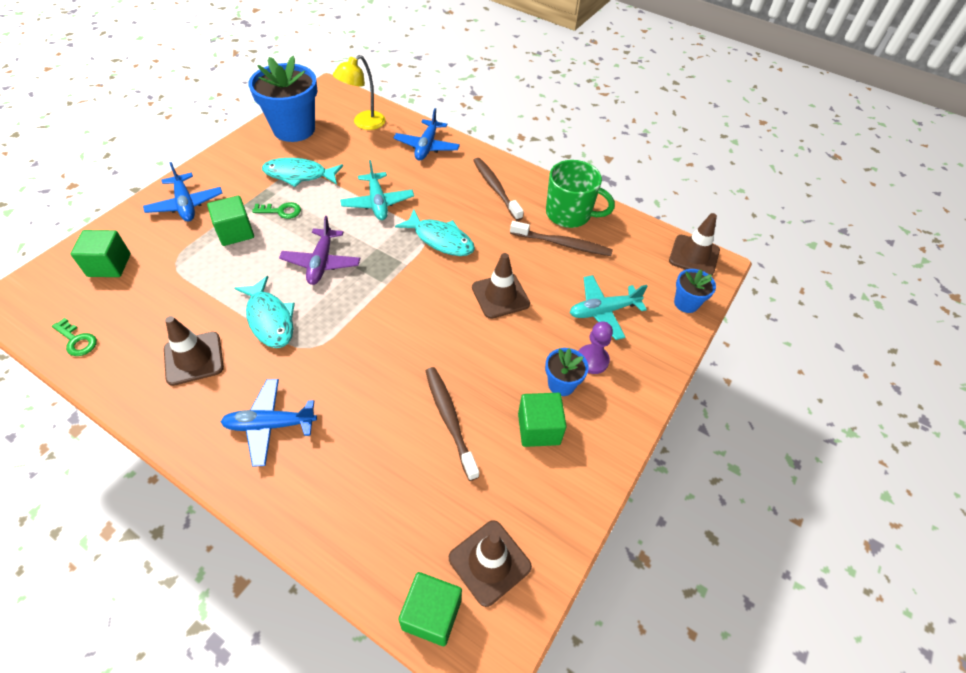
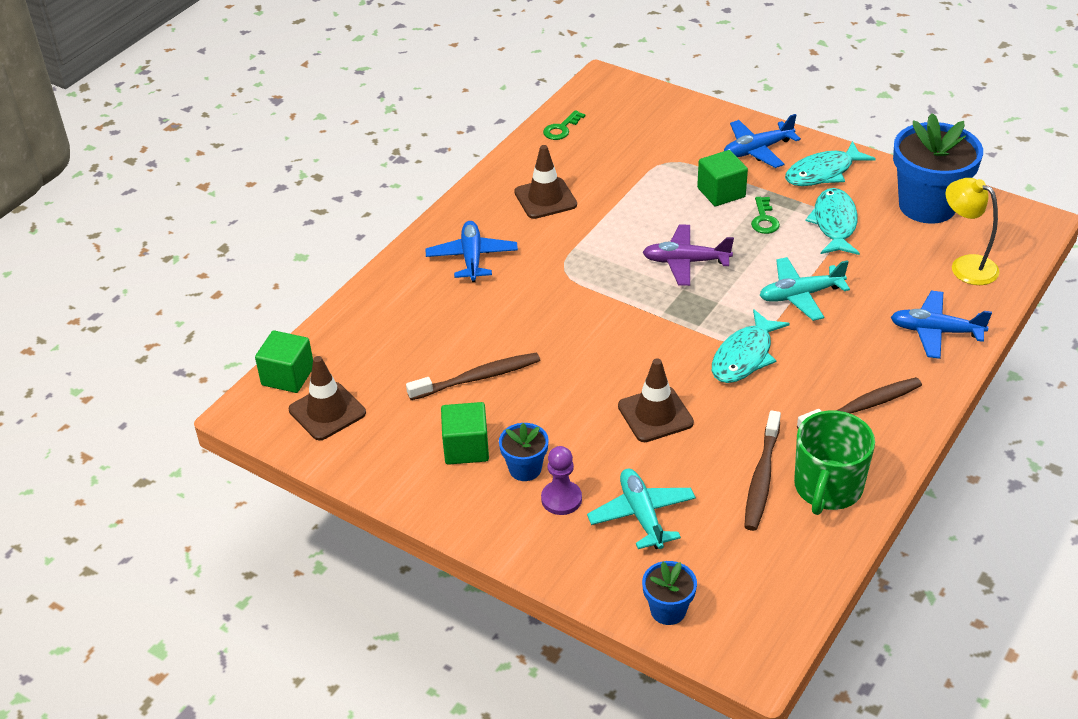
camera: 95 degrees right, 10 degrees down
(109, 265) = (657, 123): green cube -> none
(270, 319) = (598, 237): turquoise fish -> turquoise fish (823, 172)
(694, 255) = (768, 634): brown traffic cone -> none

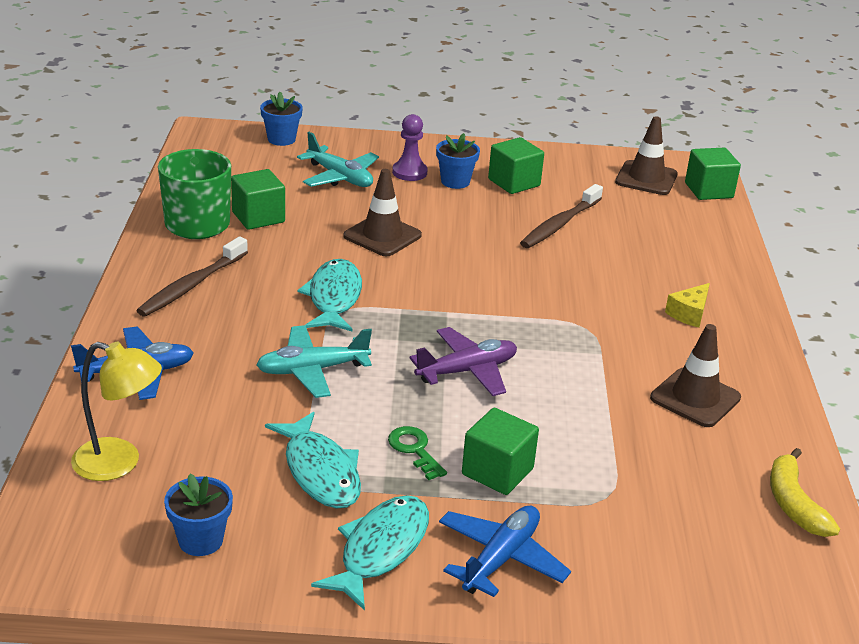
camera: 145 degrees right, 10 degrees down
(472, 258) = (689, 314): blue plane -> yellow cheese
(561, 129) = (794, 503): green key -> yellow banana
(762, 478) = (258, 217): brown toothbrush -> green cube
(800, 295) = (312, 370): turquoise plane -> turquoise plane turned 150 degrees counterclockwise
(927, 206) = (200, 540): blue flower pot -> blue flower pot, size x0.49

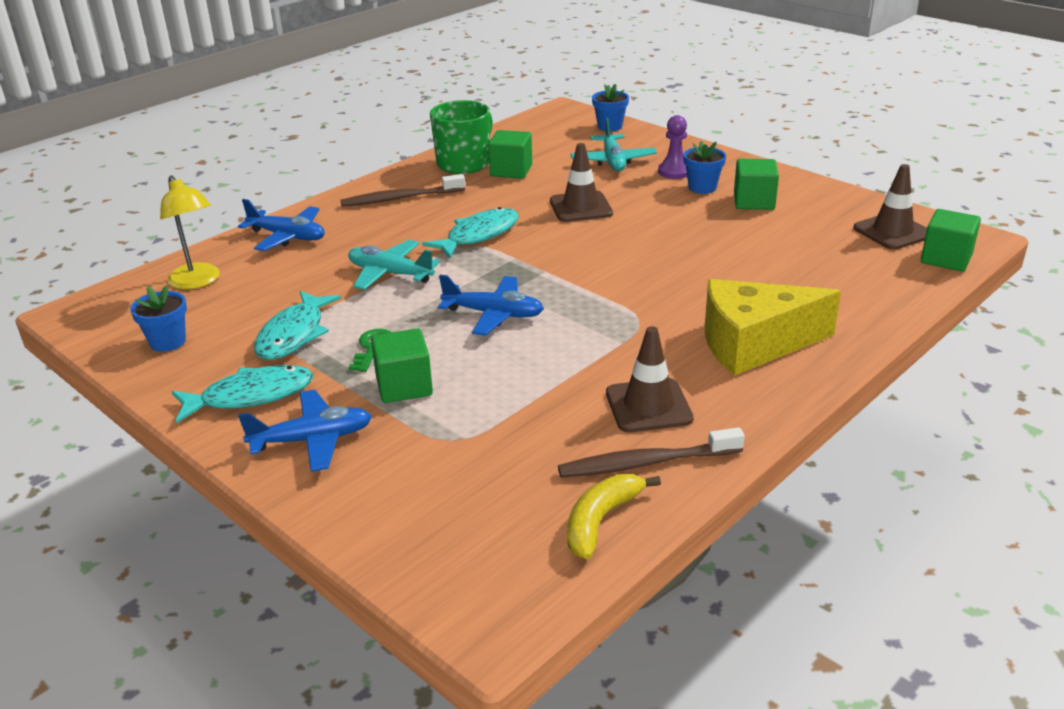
camera: 45 degrees right, 0 degrees up
(467, 371) = (494, 314): purple plane -> blue plane
(560, 224) = (744, 242): brown toothbrush -> brown toothbrush (646, 463)
(689, 314) = (754, 344): yellow cheese -> yellow cheese, size x2.29

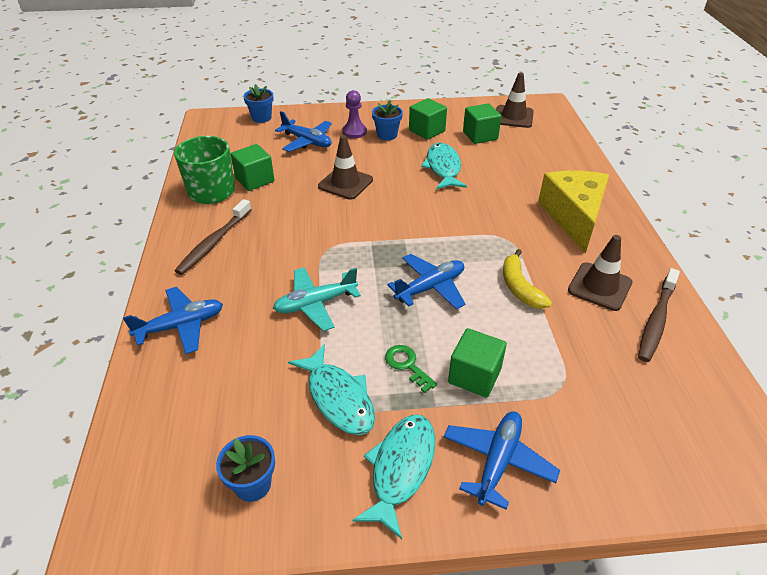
camera: 50 degrees left, 10 degrees up
(198, 282) = (176, 415): yellow lamp -> none
(479, 235) = (320, 238): turquoise fish -> turquoise fish (443, 168)
(601, 521) = (700, 370): yellow banana -> yellow banana (519, 287)
(613, 161) = (307, 141): turquoise plane -> blue plane
(754, 344) = (573, 217): yellow cheese -> yellow cheese turned 150 degrees clockwise
(946, 259) = (557, 120): green cube -> green cube (480, 135)

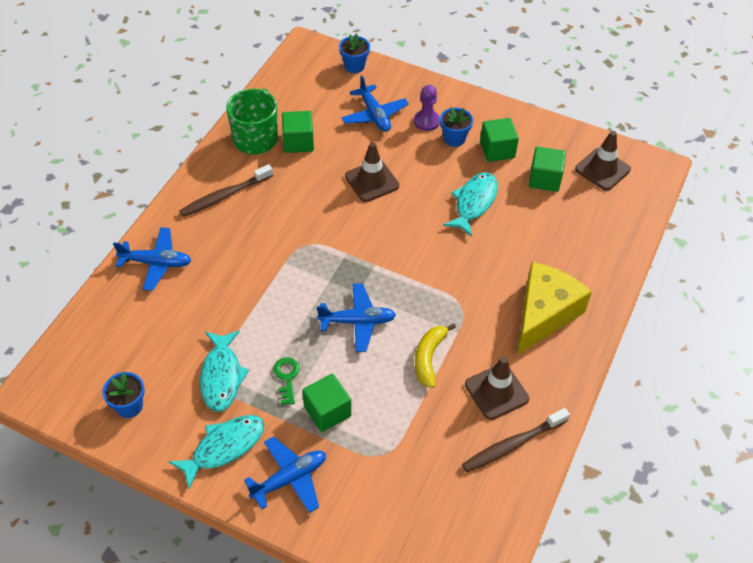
camera: 30 degrees right, 10 degrees up
(315, 304) = (260, 292): turquoise plane -> none

